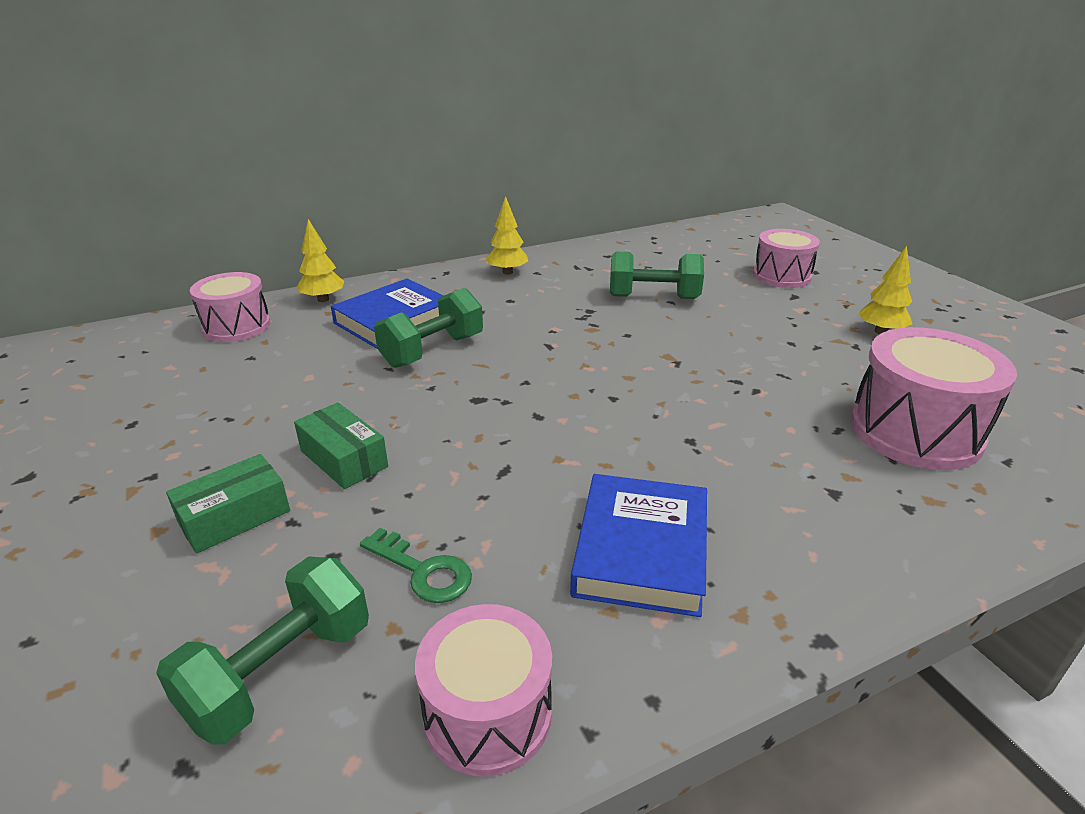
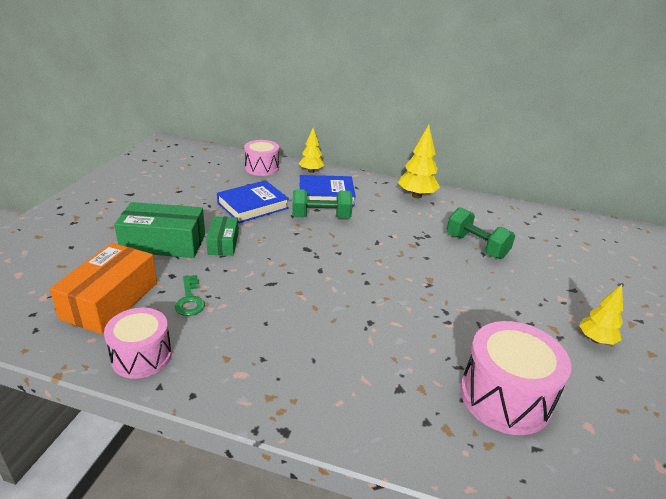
camera: 40 degrees right, 0 degrees up
(234, 517) = (163, 243): green box -> green box, size x1.71
(280, 672) = (110, 300): green dumbbell -> orange box
(507, 272) = (416, 195): yellow tree -> yellow tree, size x1.52
(641, 550) = (272, 347): blue book -> blue book (253, 205)
(781, 276) = (588, 274): pink drum -> none

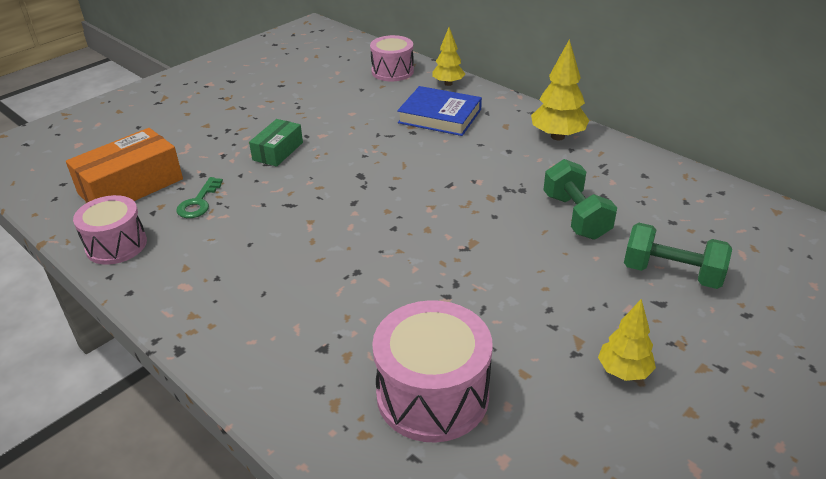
camera: 30 degrees right, 5 degrees up
(163, 243) = (221, 139): green box -> none
(253, 205) = (344, 115): blue book -> none
(321, 217) = (409, 142): green dumbbell -> green dumbbell (671, 273)

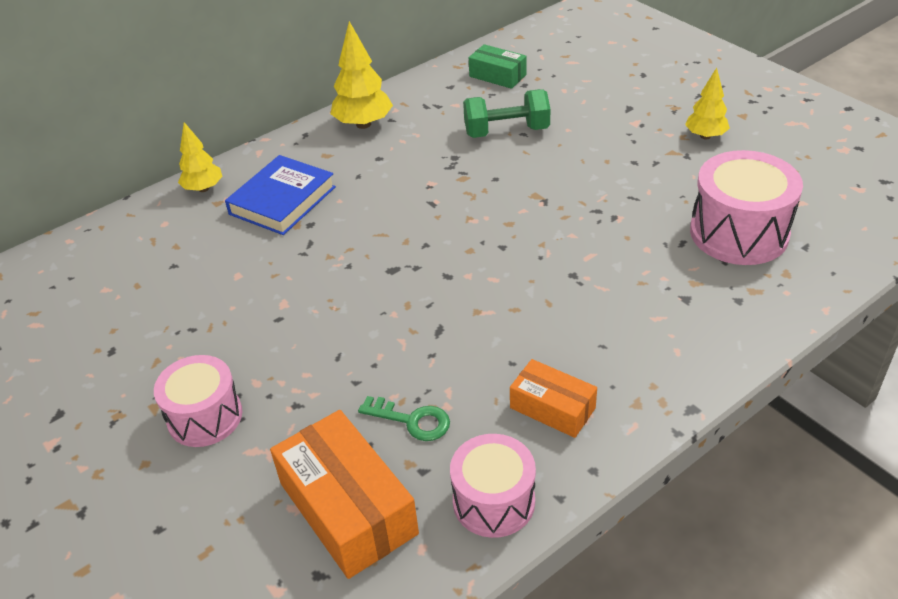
camera: 80 degrees left, 5 degrees up
(197, 268) = (552, 408): none -> orange box
(278, 151) = (309, 346): green box -> green box (497, 76)
(392, 71) = (139, 234): pink drum -> pink drum (205, 417)
(671, 273) = (593, 97): green dumbbell -> none

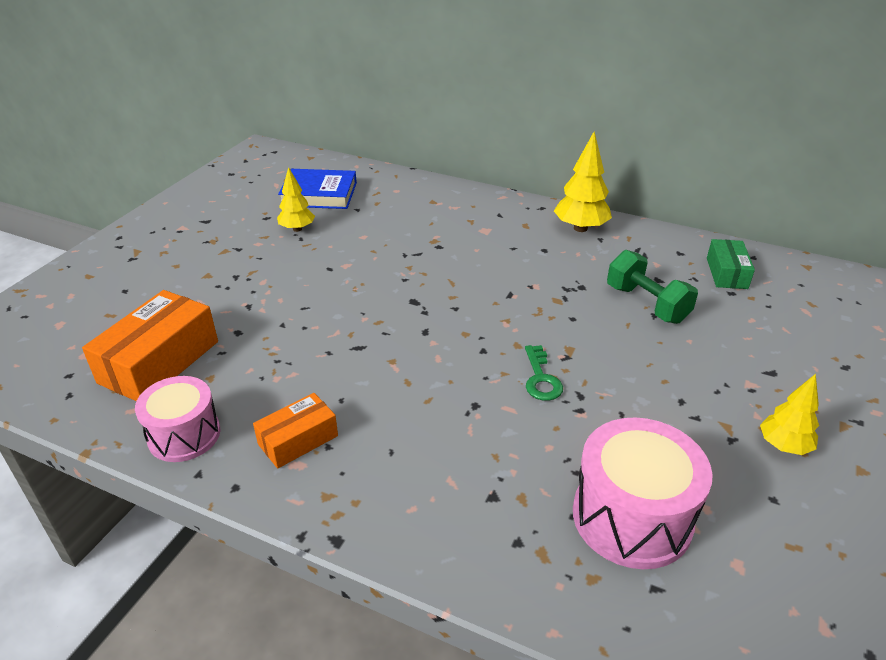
camera: 60 degrees right, 5 degrees down
(203, 188) = (443, 191): yellow tree -> yellow tree (297, 229)
(205, 417) = (223, 273): pink drum -> none
(282, 200) = (456, 225): blue book -> blue book (319, 194)
(412, 420) = (254, 365): green key -> green key (541, 378)
(552, 408) = (298, 440): orange box -> orange box turned 45 degrees clockwise

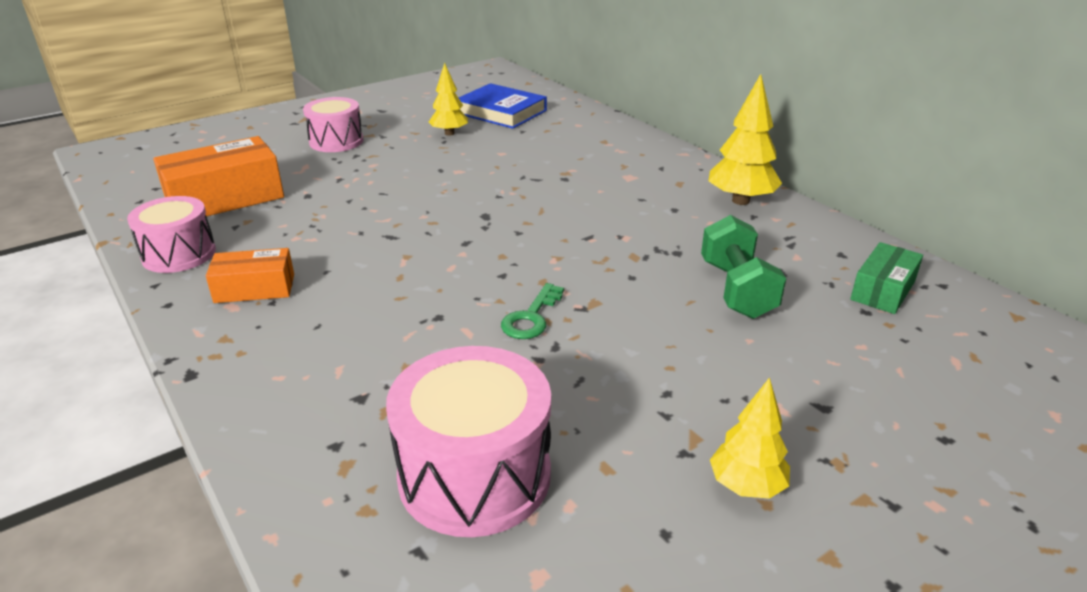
camera: 30 degrees right, 5 degrees down
(200, 267) = (336, 141): none -> pink drum

